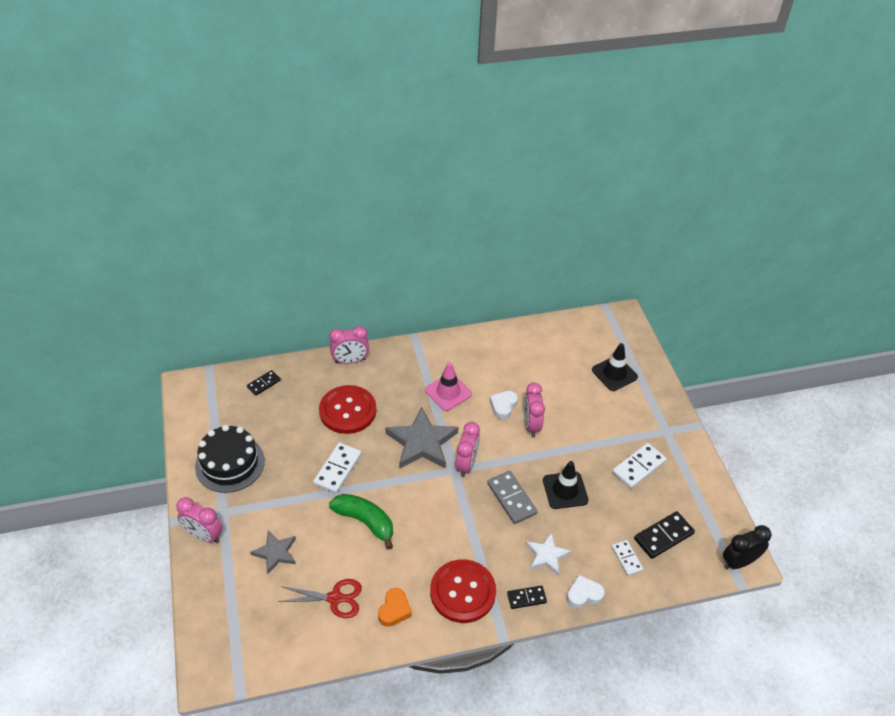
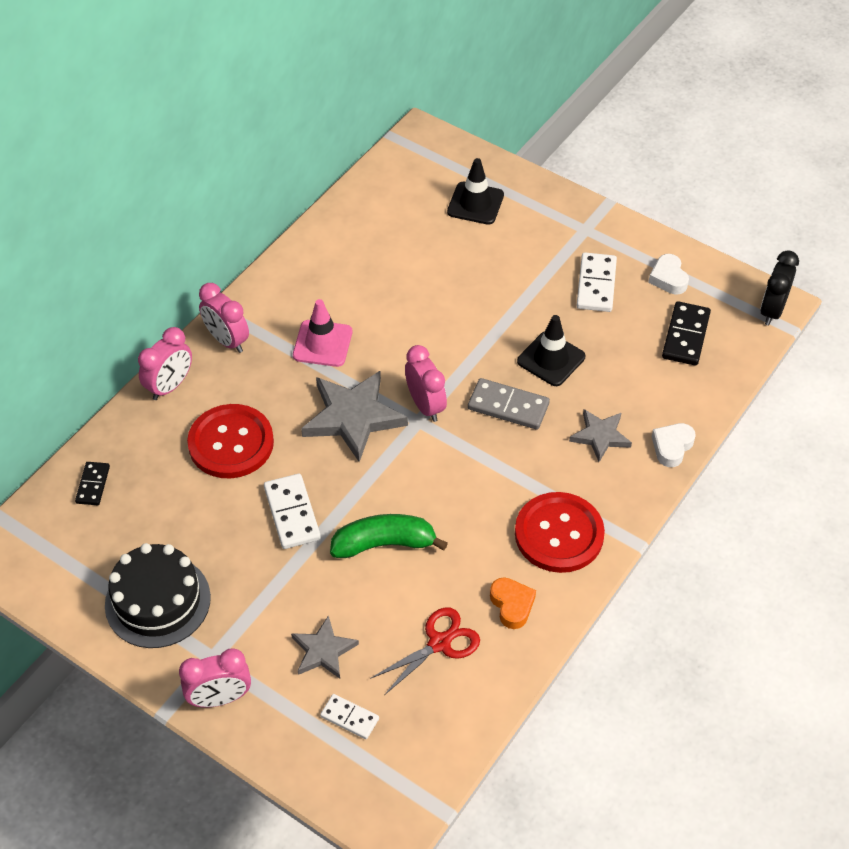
camera: 40 degrees left, 5 degrees up
(503, 406) = (398, 317): white heart -> white heart (668, 278)
(526, 598) = (624, 491): black domino -> none
(531, 425) = (448, 316): pink clock -> pink clock (227, 340)
(547, 555) = (600, 436): white star -> grey star
(626, 558) = (674, 382): white domino -> white domino (349, 717)

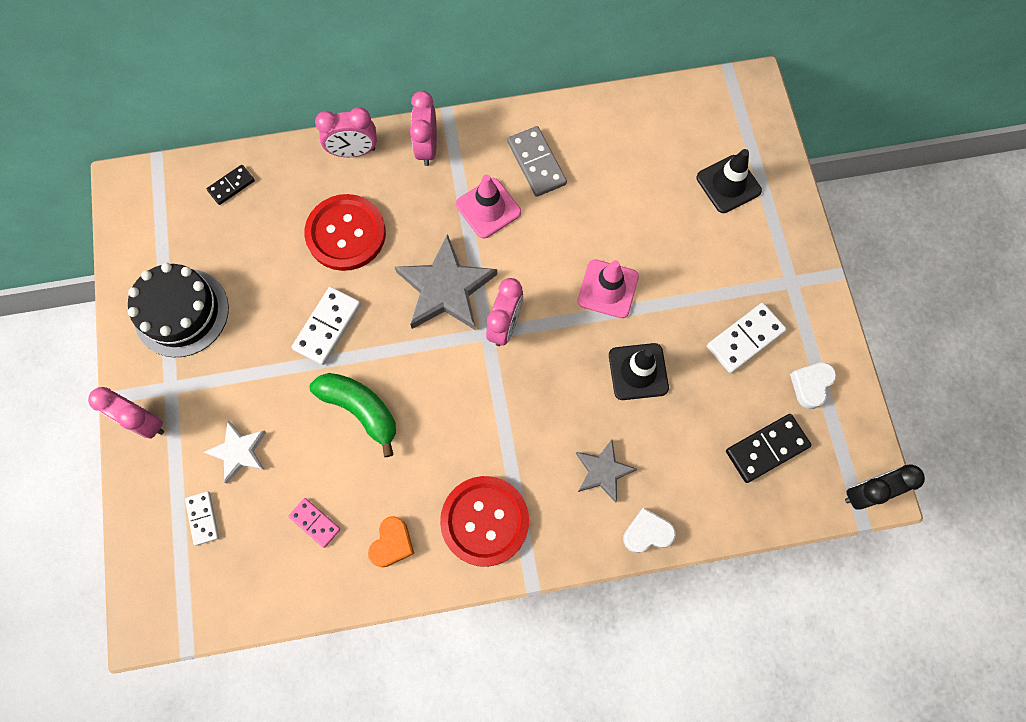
camera: 45 degrees right, 20 degrees up
(323, 650) = (239, 452): grey star -> white star
(439, 643) = (315, 523): red scissors -> pink domino
(470, 327) = (608, 289): none -> pink traffic cone
(508, 406) = (563, 382): grey domino -> grey domino (536, 163)

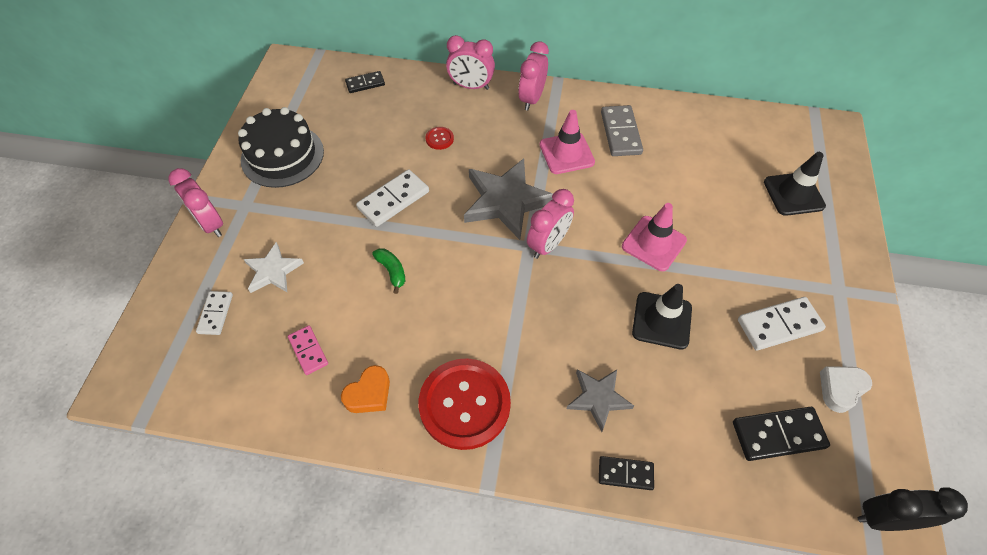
camera: 20 degrees right, 15 degrees down
(346, 234) = (439, 139): red button -> red button, size x0.40
(360, 409) = (392, 271): green banana -> green banana, size x0.53
(647, 533) = (625, 474): white heart -> black domino

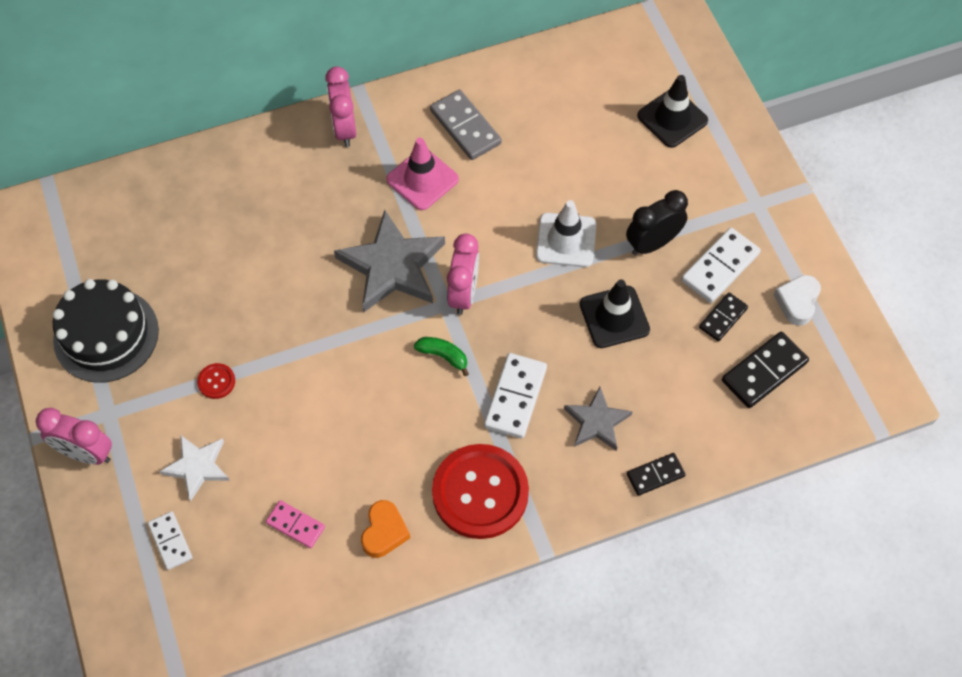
camera: 30 degrees left, 5 degrees up
(365, 83) = (137, 198): black domino -> black domino (723, 318)
(392, 271) = (323, 402): green banana -> green banana (443, 356)
(393, 200) = (271, 324): white domino -> white domino (515, 397)
(439, 139) = (273, 228): red button -> red button (216, 381)
(471, 86) = (265, 144): pink clock -> none
(654, 243) = (566, 240): pink traffic cone -> white traffic cone
(884, 518) = (875, 397): black clock -> black clock (652, 243)

